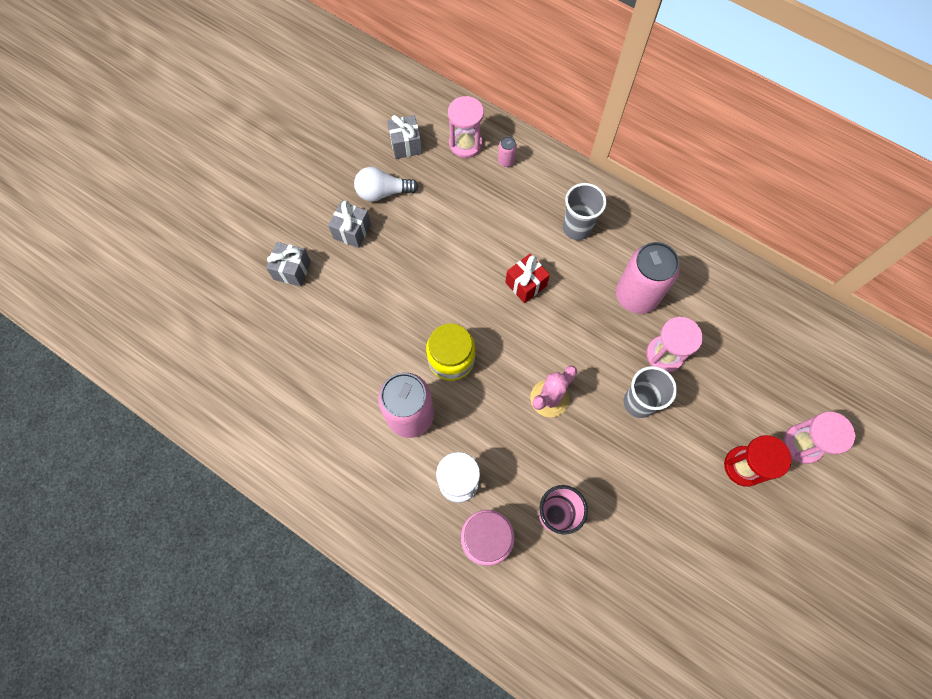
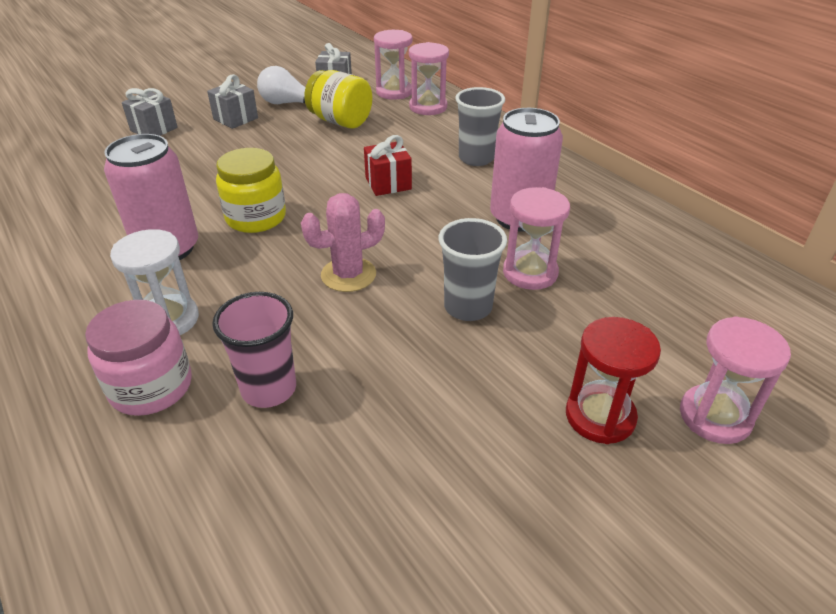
camera: 20 degrees right, 30 degrees down
(444, 207) = (340, 121): none -> yellow jar
(506, 161) = (428, 107): pink can -> pink hourglass

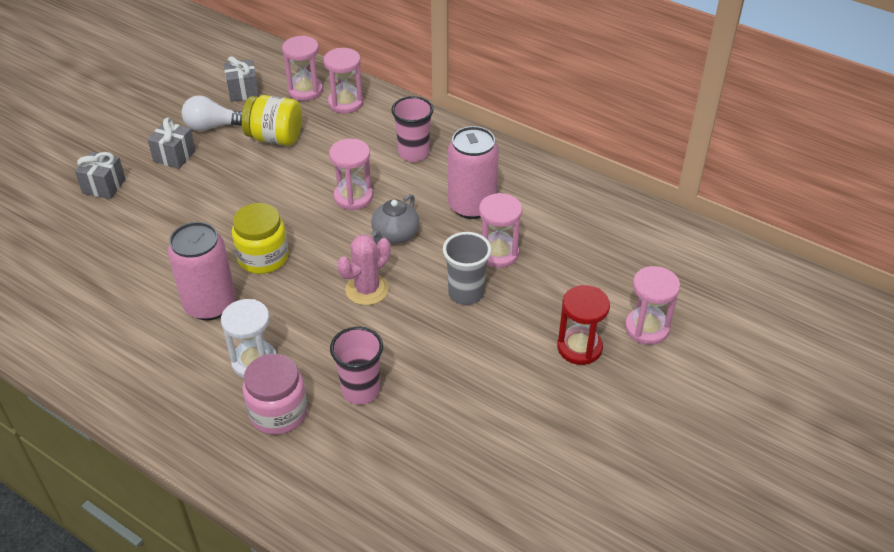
camera: 20 degrees left, 5 degrees up
(388, 183) = (353, 197): red gift -> pink hourglass
(413, 227) = (395, 235): none -> grey teapot
(476, 158) = (413, 153): grey cup -> pink cup

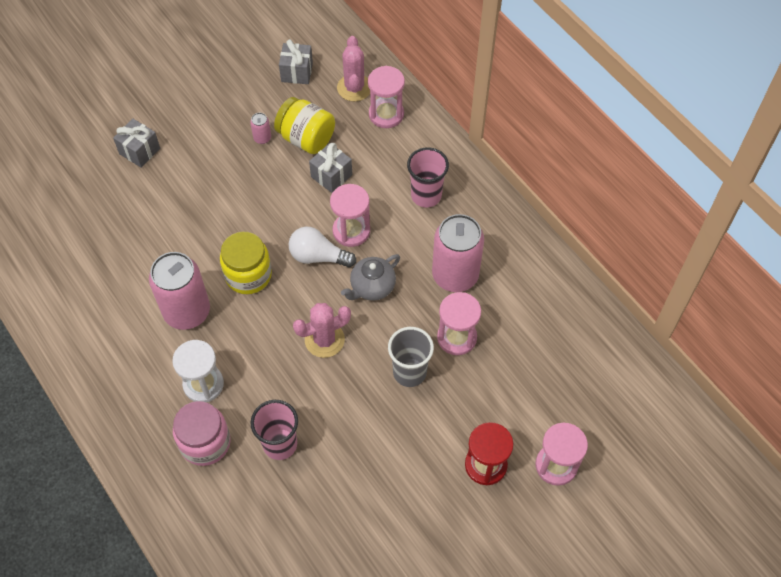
camera: 20 degrees right, 15 degrees up
(174, 156) = (210, 134): grey gift -> grey gift (331, 176)
(212, 126) = (255, 108): white light bulb -> white light bulb (318, 256)
(230, 147) = (262, 138): none -> pink can
(305, 90) = (354, 88): pink hourglass -> pink cactus

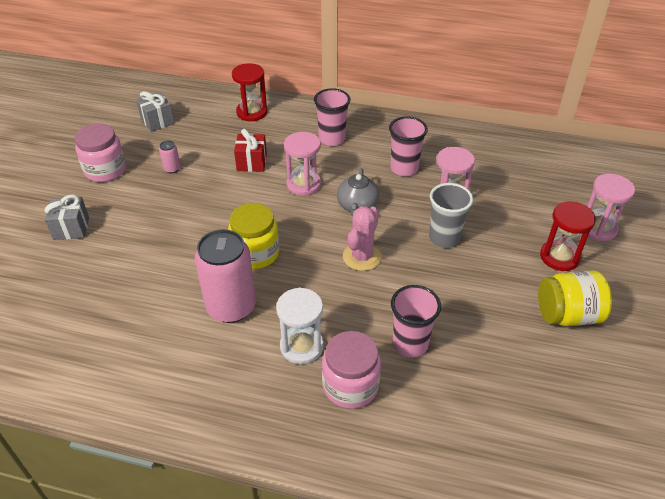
camera: 40 degrees left, 15 degrees down
(210, 104) = (105, 170): none -> pink jar
(306, 138) = (207, 152): yellow jar -> yellow jar (567, 315)
(318, 256) = (297, 212): white light bulb -> none
(331, 176) = (252, 163): grey gift -> red gift
(354, 88) = (212, 110): pink cactus -> none
(386, 114) = (252, 112): pink hourglass -> red hourglass
(455, 275) = (404, 168): pink can -> pink cup

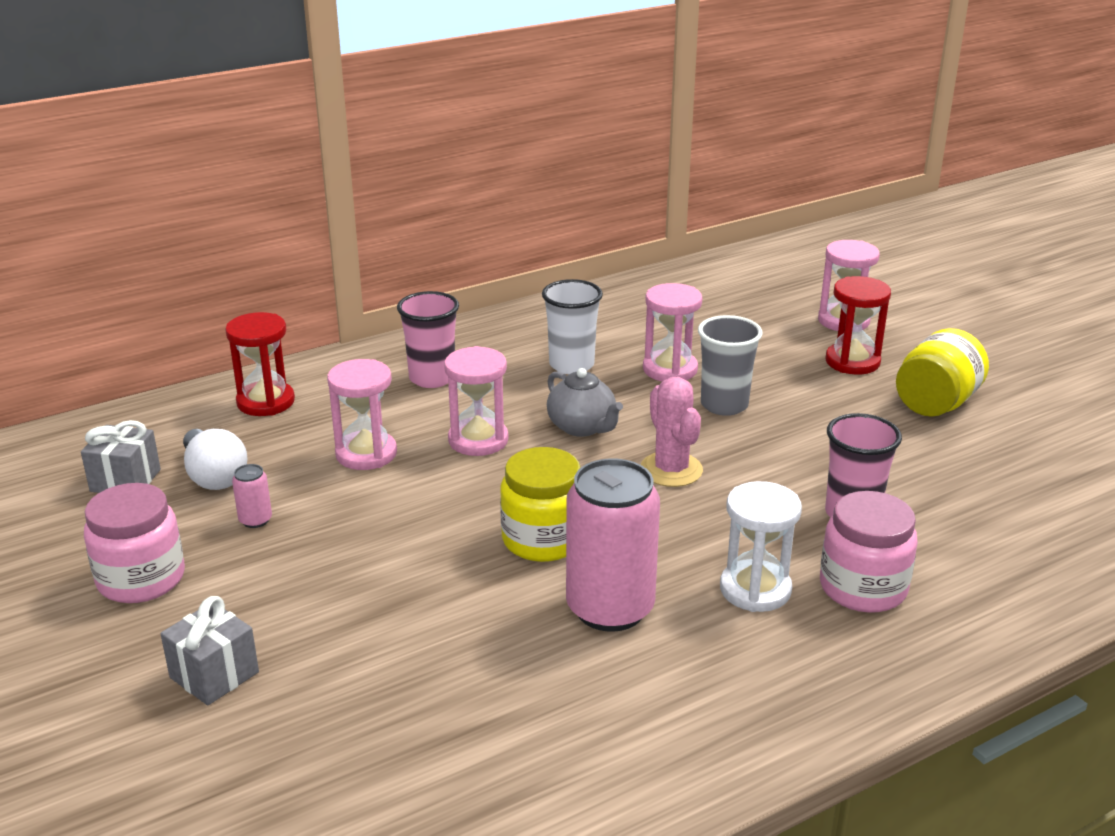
camera: 45 degrees left, 15 degrees down
(187, 138) = (214, 476): none -> white light bulb
(252, 163) = (366, 454): red gift -> pink hourglass
(404, 168) = (571, 365): pink cup -> white cup

